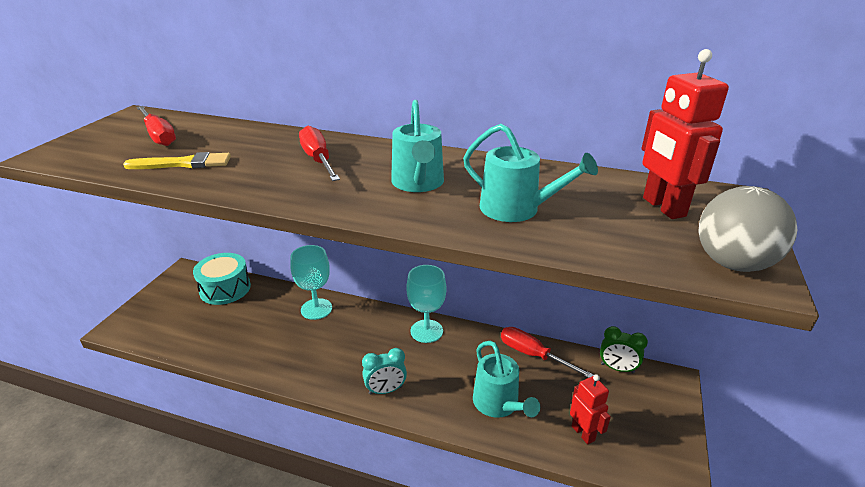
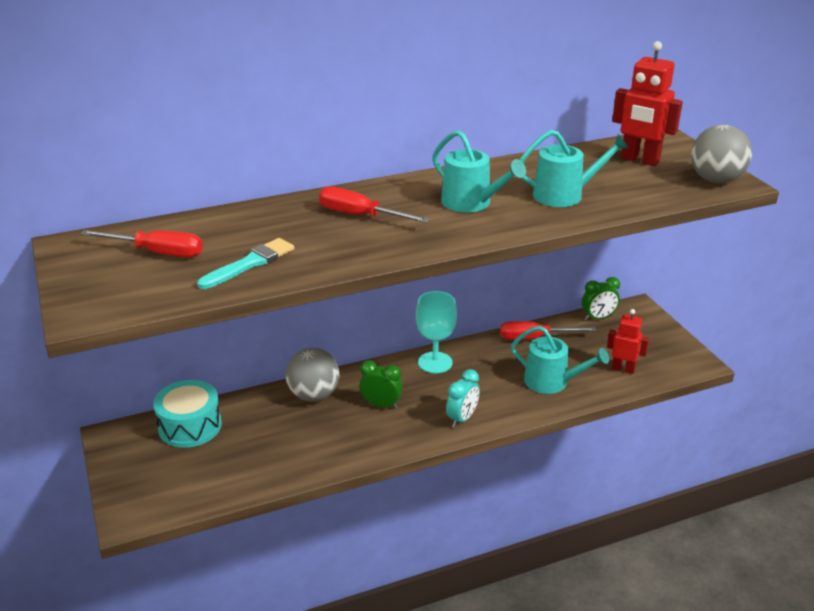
camera: 40 degrees left, 0 degrees up
(184, 163) = (250, 263): yellow brush -> turquoise brush
(316, 309) = (314, 395): turquoise goblet -> grey ball
(346, 342) = (381, 405): none -> green clock

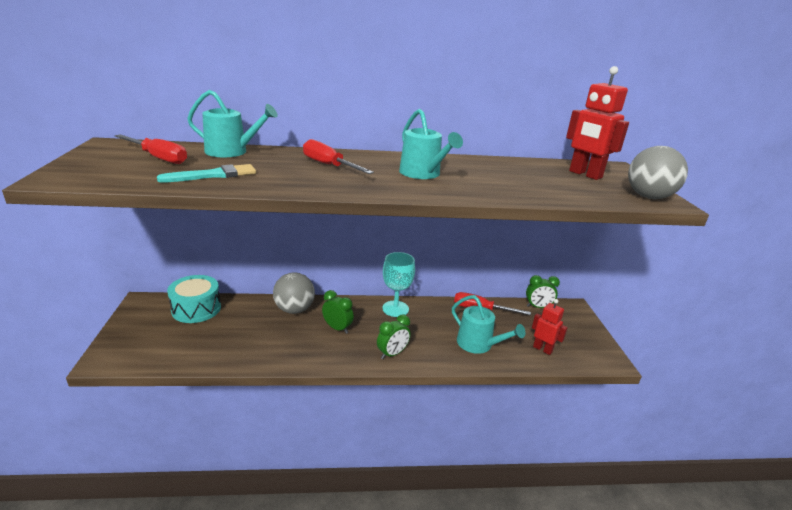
camera: 15 degrees right, 5 degrees down
(462, 418) = (392, 354): turquoise clock -> green clock
(564, 195) = (504, 182): turquoise watering can -> turquoise watering can (231, 152)

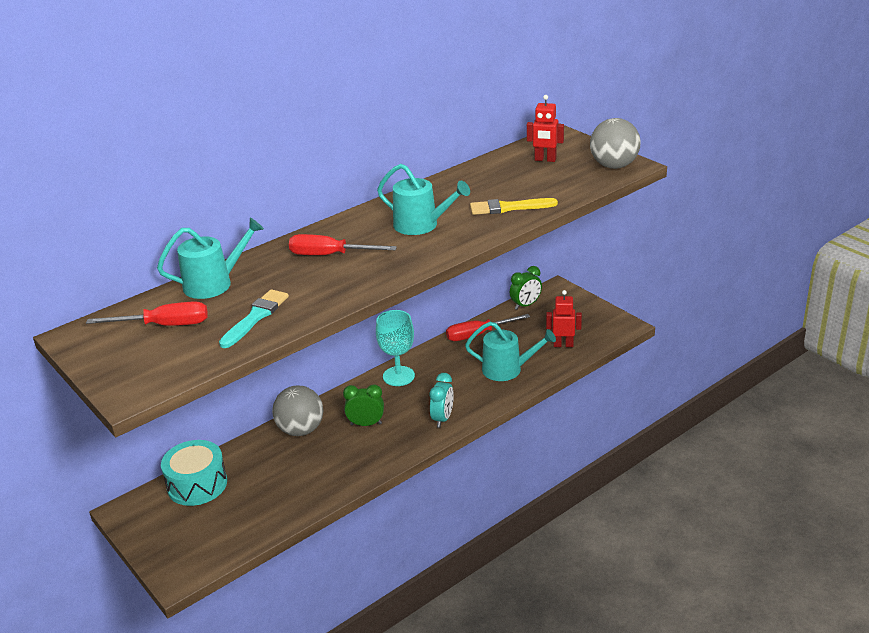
camera: 30 degrees left, 5 degrees up
(392, 354) = (442, 418): green clock -> turquoise clock
(510, 188) = (508, 208): none -> yellow brush
(585, 174) = (545, 160): red robot -> red robot, size x0.64

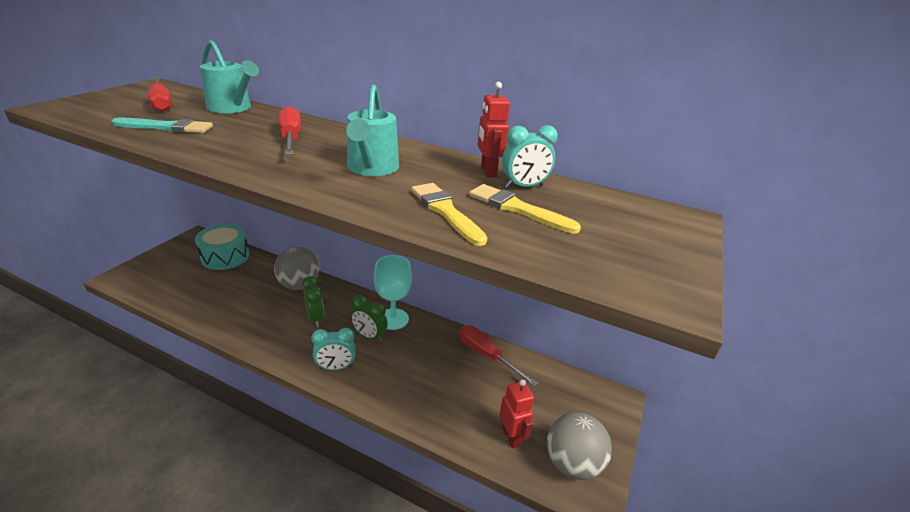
camera: 60 degrees right, 0 degrees up
(487, 174) = (524, 186): none -> turquoise clock
(507, 369) = (438, 396): turquoise watering can -> none
(518, 183) = (517, 209): none -> yellow brush
(526, 305) = (564, 380): green clock -> green clock (369, 336)
(545, 160) = (603, 218): red robot -> red robot (488, 171)
(614, 166) = (650, 279): grey ball -> grey ball (572, 463)

